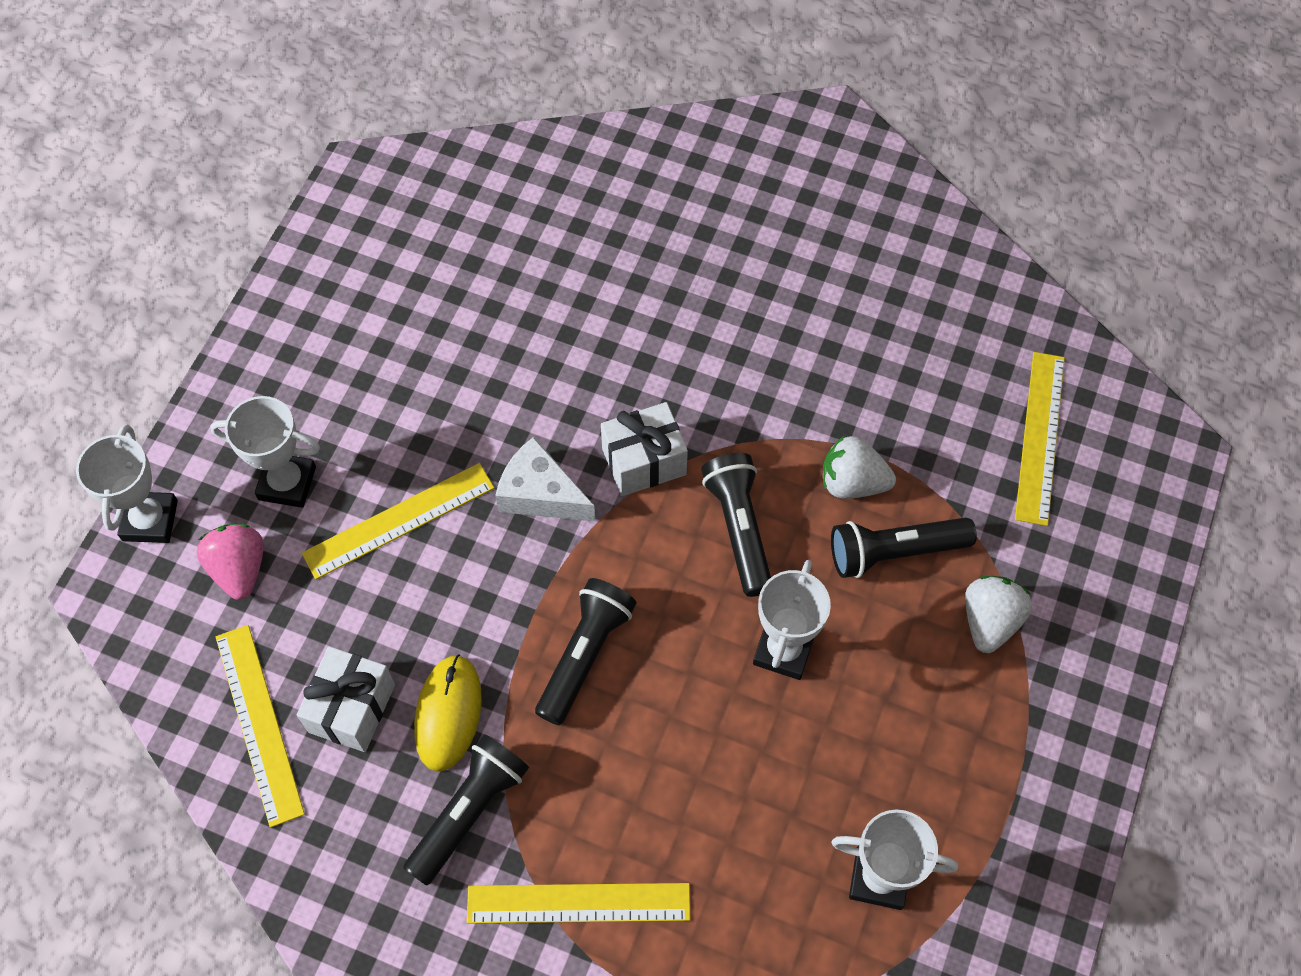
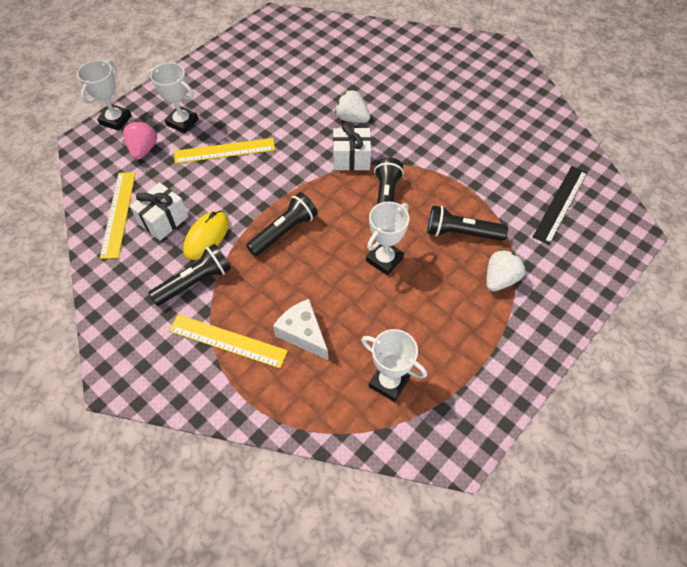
camera: 20 degrees right, 5 degrees down
(540, 494) = (295, 158): white cheese -> white cheese (303, 333)
(852, 482) = (452, 196): white strawberry -> white strawberry (352, 118)
(1040, 437) = (560, 204): yellow ruler -> black ruler

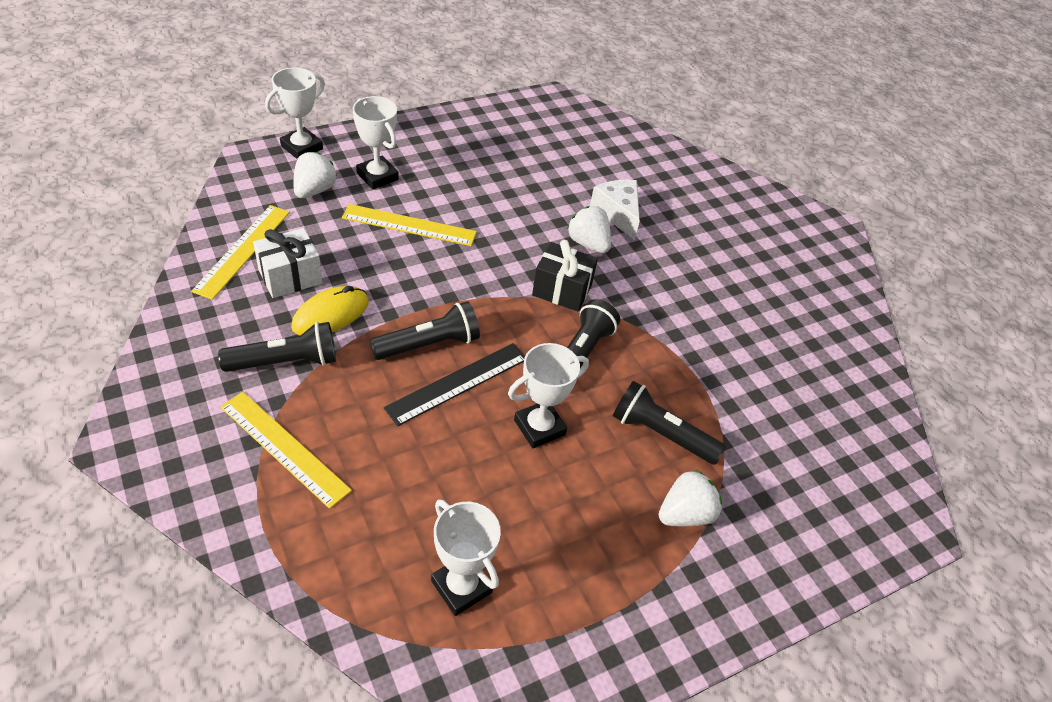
camera: 15 degrees right, 10 degrees down
(143, 149) = (314, 190): pink strawberry -> white strawberry
(303, 333) = (383, 478): white cheese -> white cheese (617, 213)
(351, 159) = (562, 290): white gift -> black gift
(560, 204) = (820, 449): black ruler -> black ruler (458, 383)

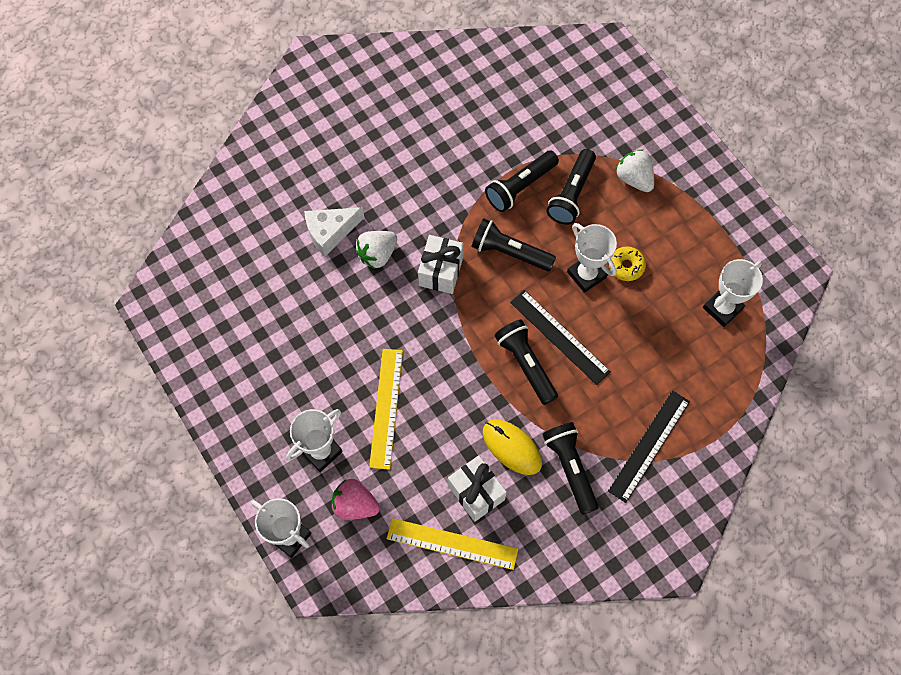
camera: 90 degrees left, 20 degrees up
(284, 448) = (649, 445): yellow ruler -> black ruler
(314, 190) = (355, 505): white strawberry -> pink strawberry
(546, 475) = (626, 266): none -> yellow donut
(562, 290) = (441, 271): black gift -> white gift
(672, 381) = (520, 187): none -> black flashlight

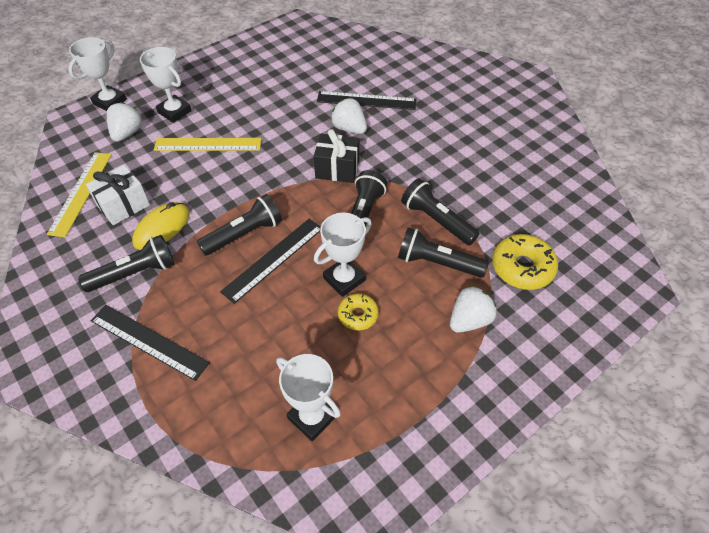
camera: 85 degrees right, 15 degrees down
(330, 232) = (366, 100): white cheese -> black ruler
(355, 505) = (127, 133): pink strawberry -> white strawberry
(441, 271) = (337, 169): white gift -> black gift
(580, 127) = (522, 267): none -> yellow donut

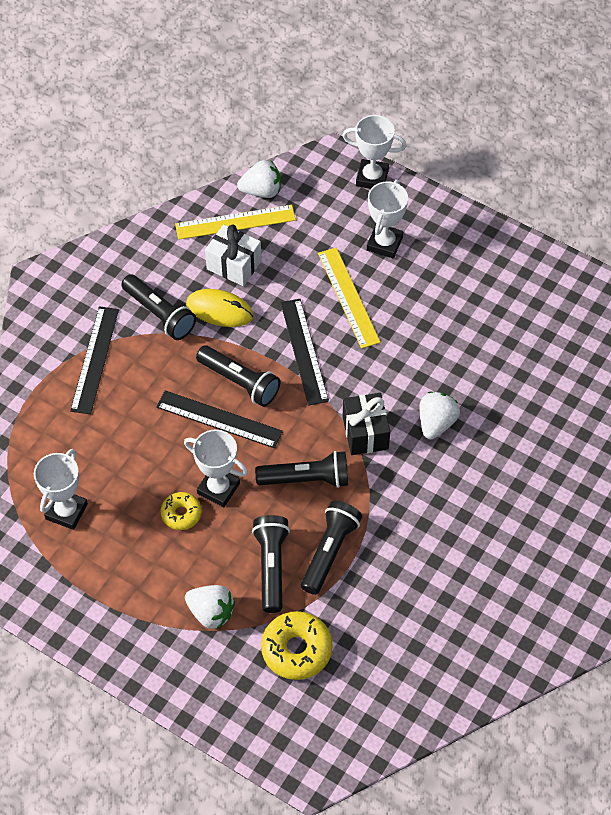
camera: 70 degrees right, 5 degrees up
(127, 133) = (332, 218): white strawberry -> white strawberry (261, 191)
(366, 100) = (495, 425): black ruler -> black ruler (304, 351)

